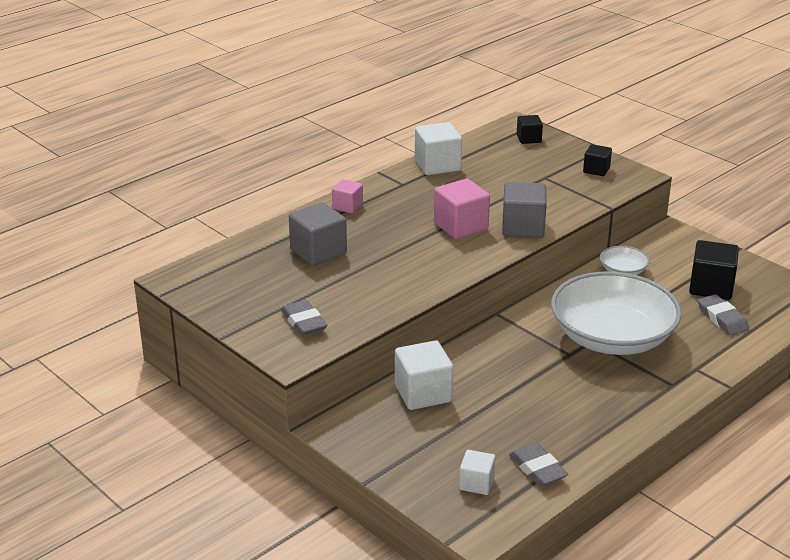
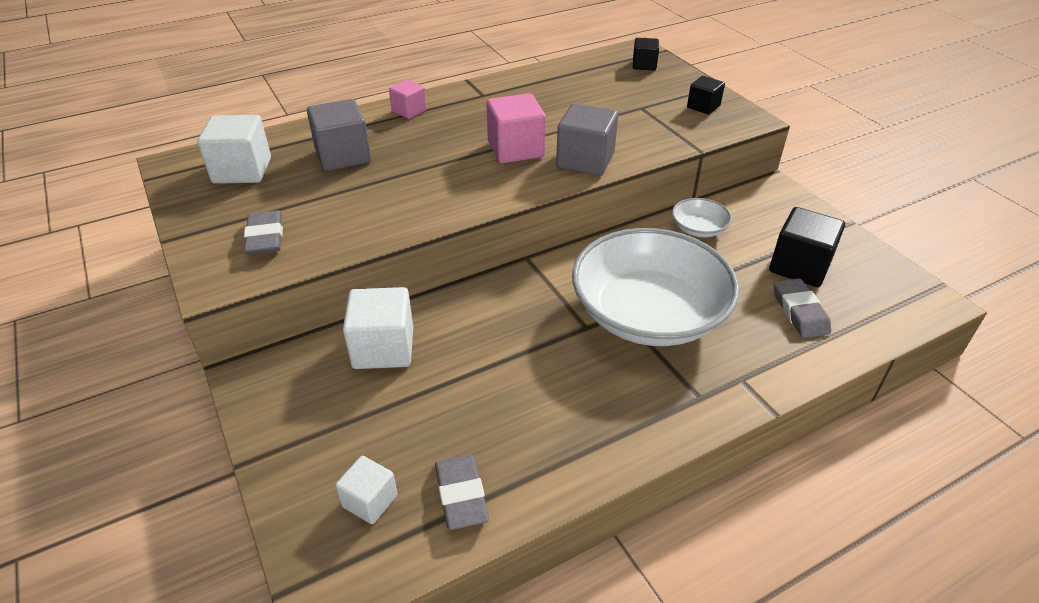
camera: 15 degrees right, 10 degrees up
(437, 165) = (531, 80): white cube -> white cube (242, 170)

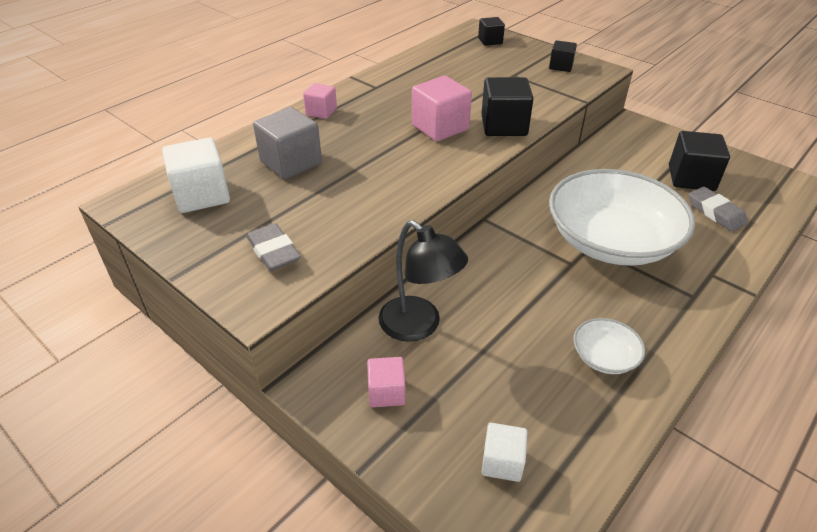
camera: 20 degrees left, 0 degrees up
(310, 402) = (386, 392): none -> pink cube
(383, 348) = (419, 326): white cube -> black lamp
(461, 495) = (573, 431): grey eraser -> none
(585, 160) = (504, 126): grey cube -> black cube
(698, 228) = (600, 165): white bowl -> white bowl (604, 357)

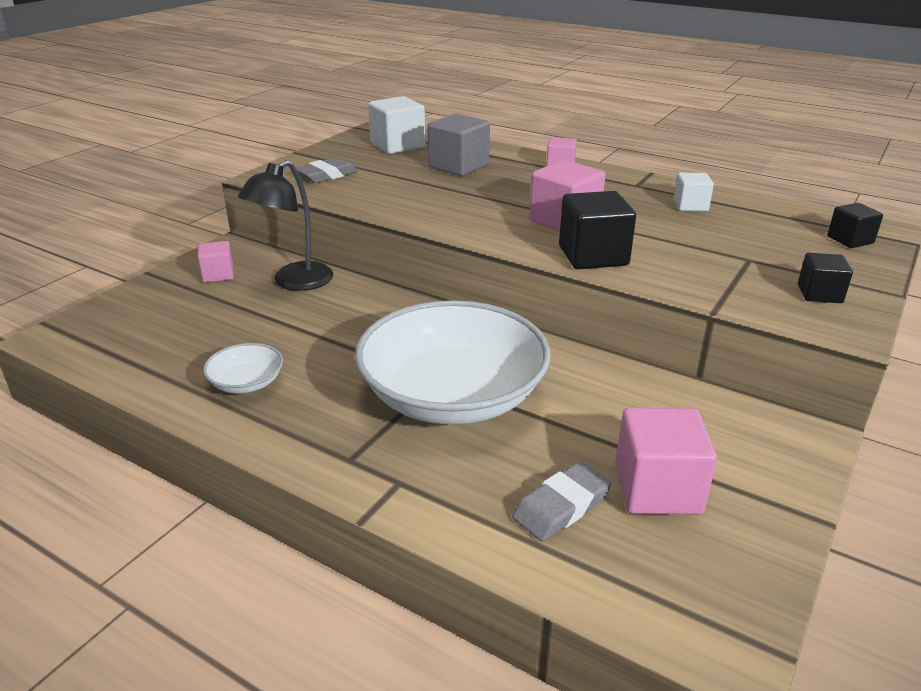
camera: 80 degrees right, 10 degrees down
(502, 462) = (134, 327): white cube -> white cube (690, 205)
(691, 178) = (657, 489): black cube -> pink cube

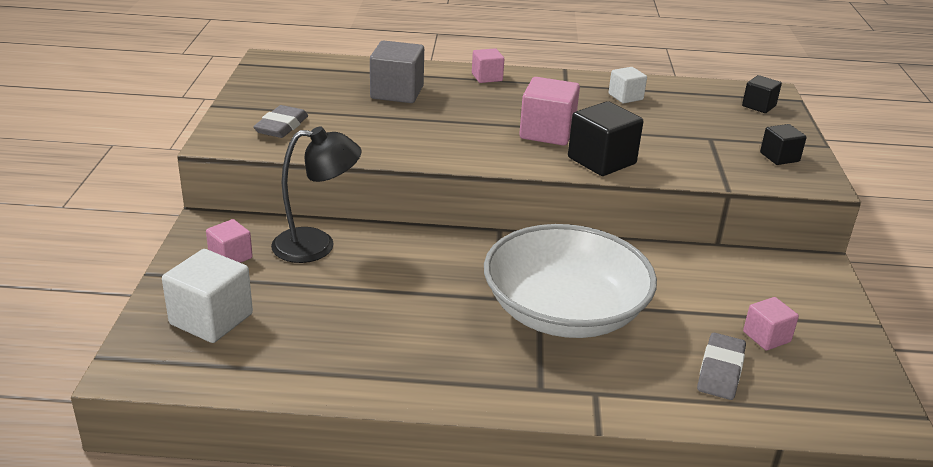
camera: 30 degrees left, 0 degrees up
(246, 383) = (384, 353): white bowl -> none
(294, 282) = (317, 245): black lamp -> black lamp turned 105 degrees counterclockwise
(397, 145) = (311, 79): white cube -> white cube (211, 319)
(657, 489) = (766, 337): pink cube -> pink cube, size x0.59

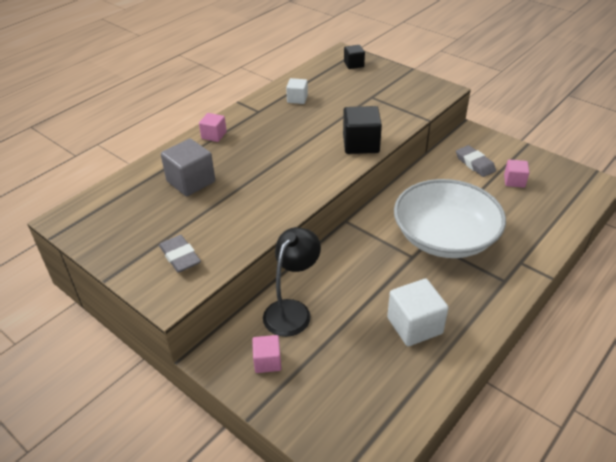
camera: 50 degrees left, 10 degrees up
(211, 319) = (335, 402): white cube -> white cube (414, 325)
(547, 132) = (309, 147): pink cube -> none
(720, 371) = (530, 210): grey eraser -> grey eraser (475, 164)
(779, 157) = (411, 87): black cube -> none

